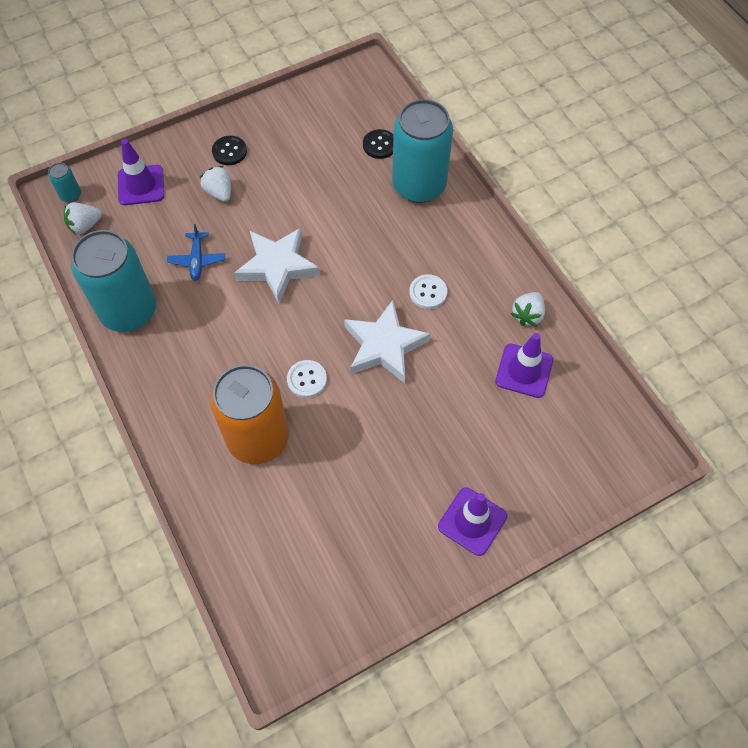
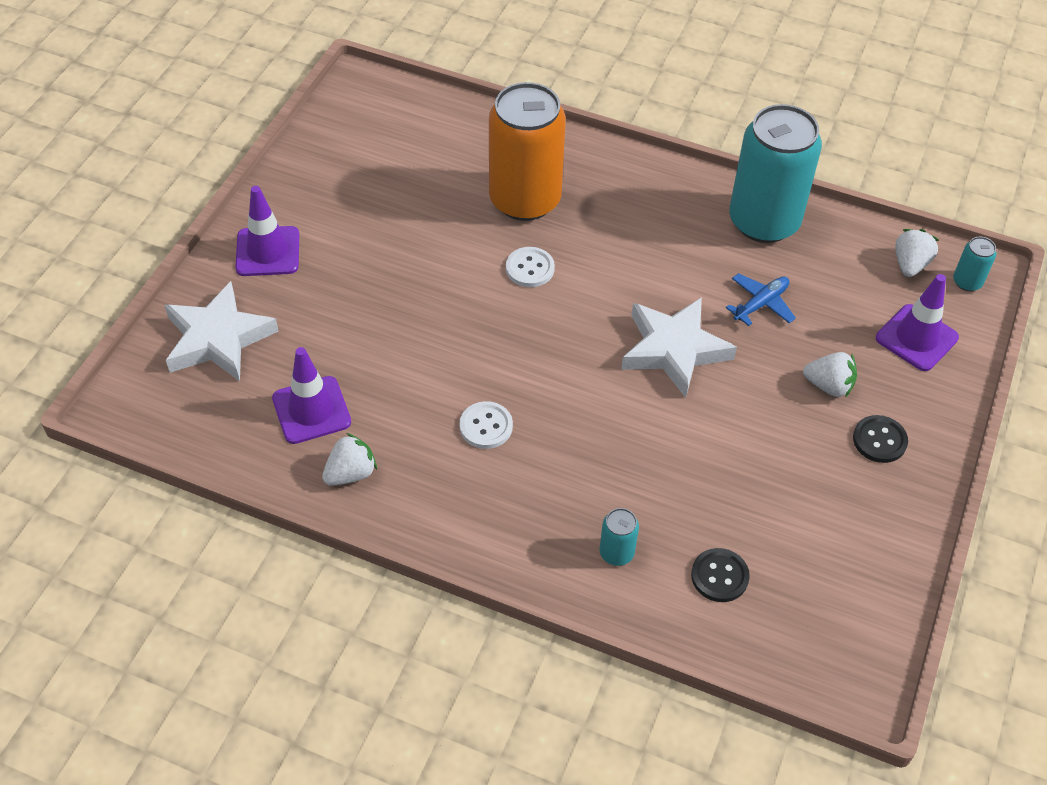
camera: 140 degrees right, 10 degrees down
(197, 260) = (761, 304): blue plane -> blue plane turned 90 degrees clockwise
(384, 346) = (483, 343): white star -> white star (218, 338)
(419, 185) = (616, 553): turquoise can -> turquoise can, size x0.41
(527, 315) = (351, 473): white strawberry -> white strawberry turned 60 degrees clockwise

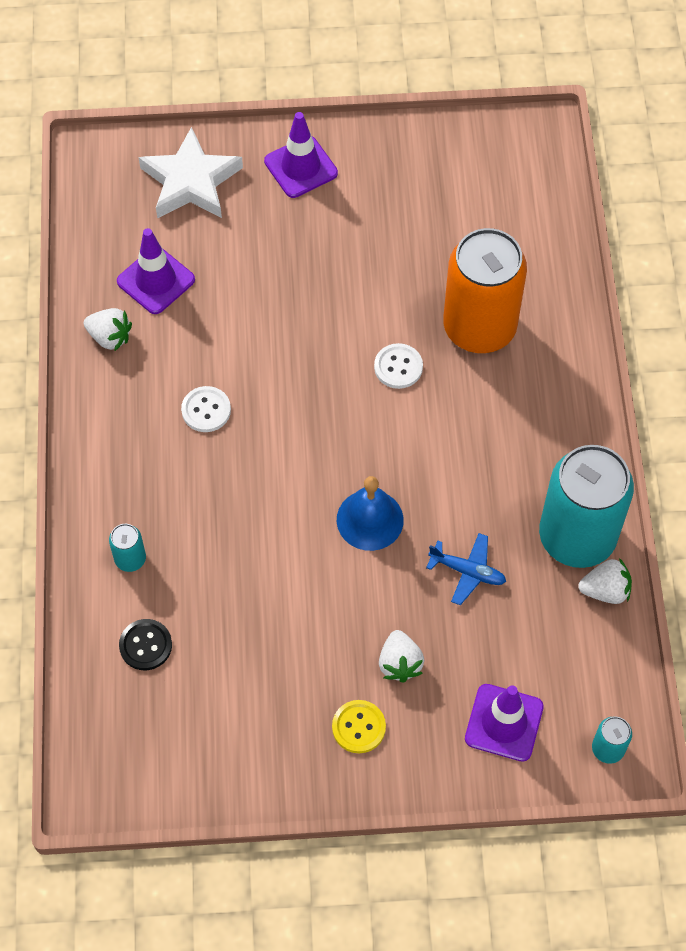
camera: 65 degrees right, 10 degrees up
(674, 350) = (370, 520): white star -> blue bell
(879, 440) = (358, 727): black button -> yellow button
(910, 264) = (600, 688): white strawberry -> white strawberry (605, 590)

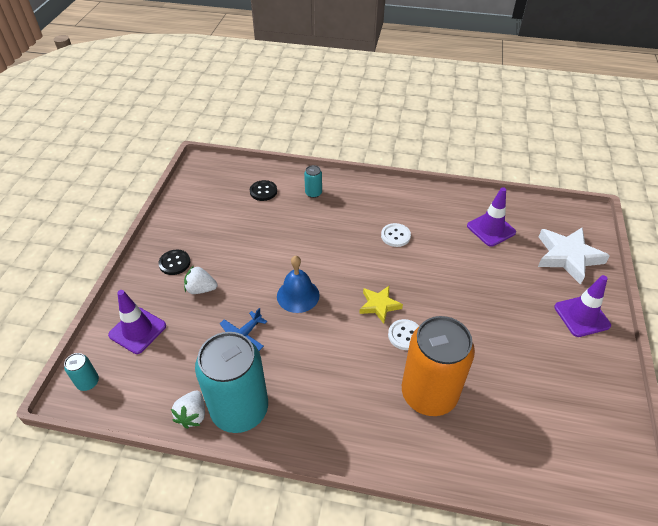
camera: 105 degrees right, 15 degrees down
(110, 337) = (453, 205): white strawberry -> none
(355, 407) = (379, 305): none -> yellow star
(358, 727) = (174, 263): yellow button -> black button

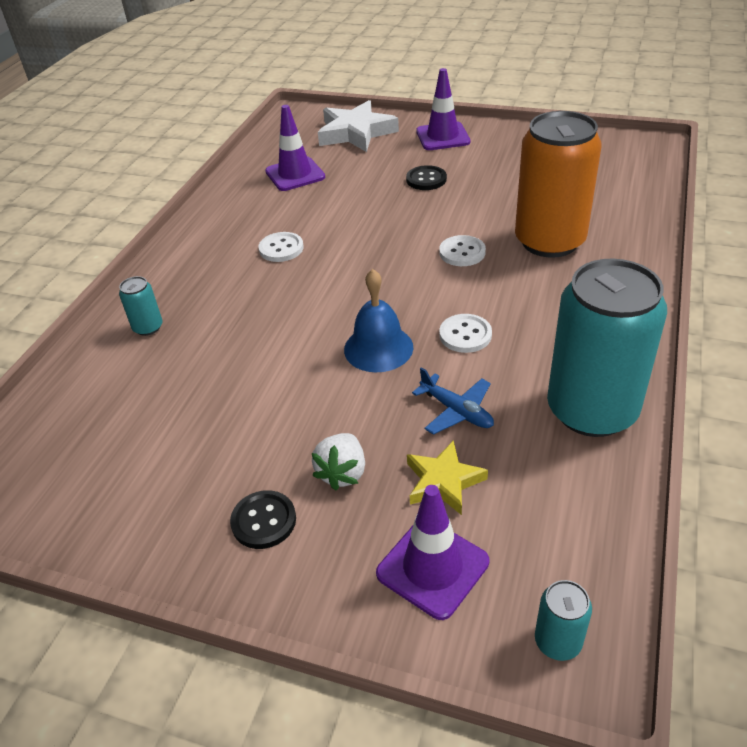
camera: 80 degrees left, 5 degrees down
(192, 415) = (609, 466): white strawberry -> none
(263, 191) = (111, 392): black button -> black button (426, 179)
(311, 339) = (465, 335): none -> white button
(379, 305) = (409, 270): yellow star -> yellow star (443, 481)

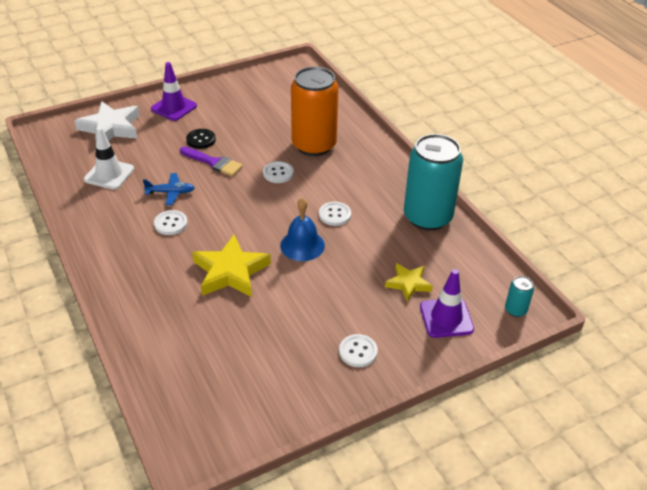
camera: 50 degrees left, 0 degrees up
(148, 327) = (156, 312): turquoise can -> none
(263, 521) = (358, 351): black button -> white button
(265, 331) = (230, 272): none -> yellow star
(295, 174) = (109, 174): purple traffic cone -> white traffic cone
(342, 473) = (363, 309): white strawberry -> none
(407, 208) = (213, 162): none -> purple brush
(456, 411) = (376, 251): blue plane -> blue plane (170, 192)

